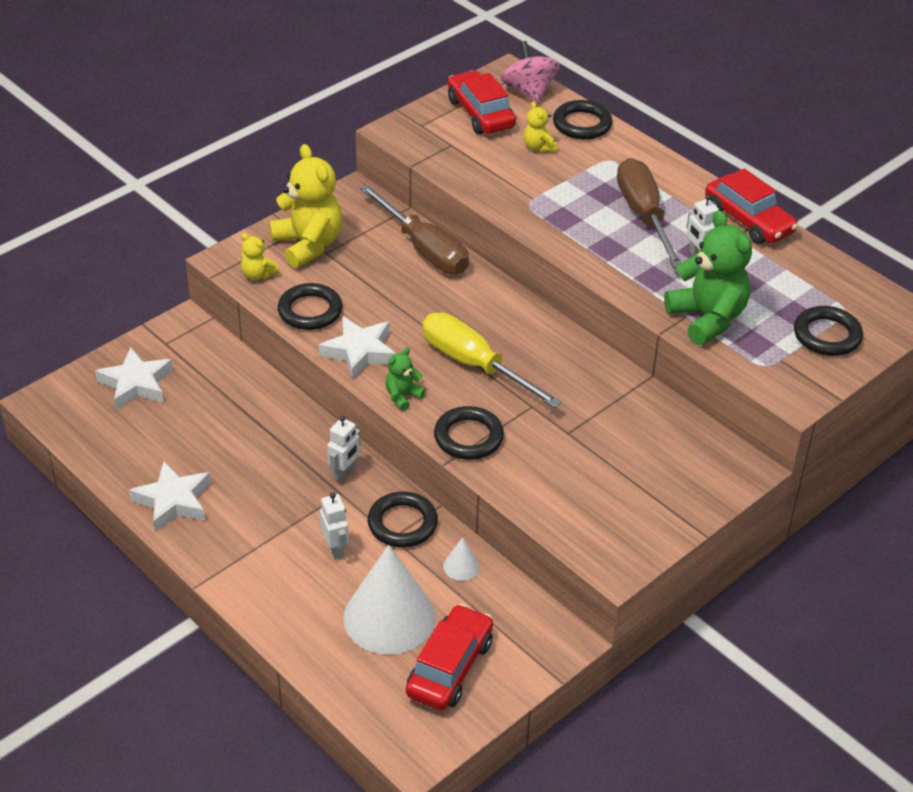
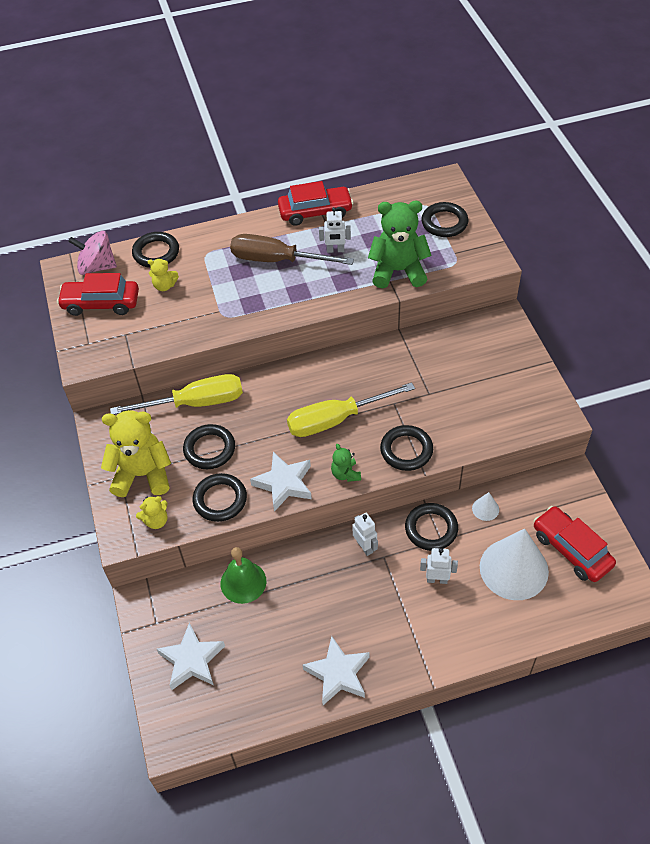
camera: 60 degrees left, 10 degrees up
(246, 390) = (243, 582): none -> green bell
(370, 281) = (209, 449): none -> black ring
(424, 249) = (195, 403): brown screwdriver -> yellow screwdriver

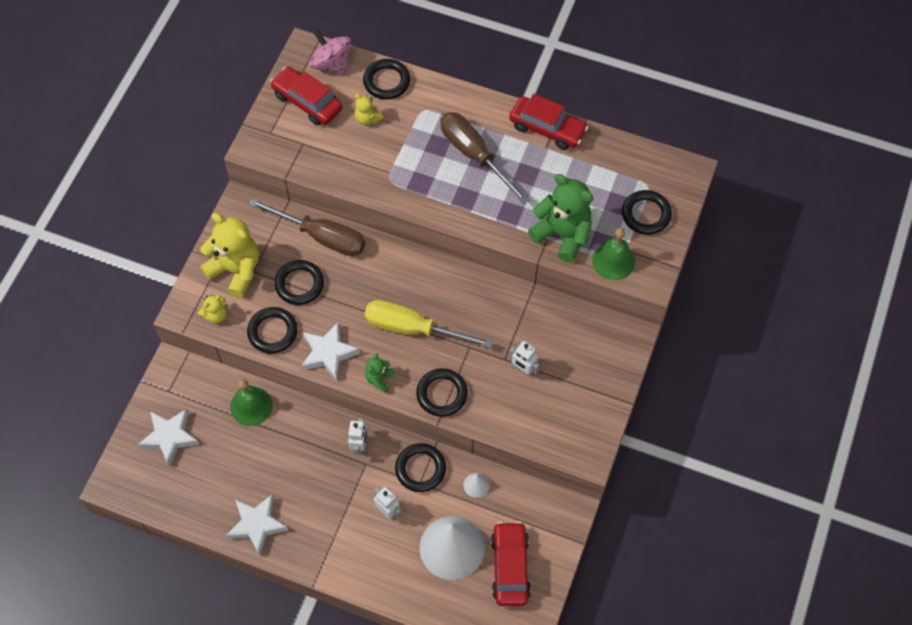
camera: 35 degrees right, 10 degrees up
(156, 521) = (216, 315): yellow teddy bear -> yellow teddy bear turned 45 degrees counterclockwise
(195, 403) = (321, 236): yellow screwdriver -> brown screwdriver
(335, 250) = (529, 178): white robot -> white robot (523, 370)
(453, 265) = (613, 261): none -> green bell

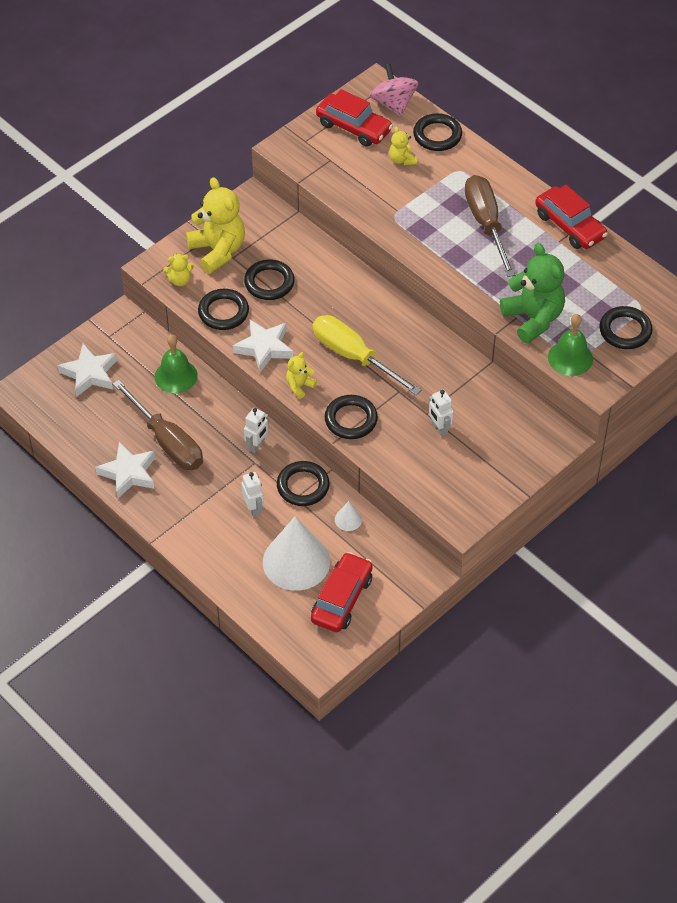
camera: 25 degrees right, 10 degrees down
(307, 102) = (353, 127): red car -> red car turned 150 degrees clockwise
(321, 236) = (311, 251): brown screwdriver -> brown screwdriver (167, 441)
(379, 379) = (299, 386): green teddy bear -> yellow teddy bear

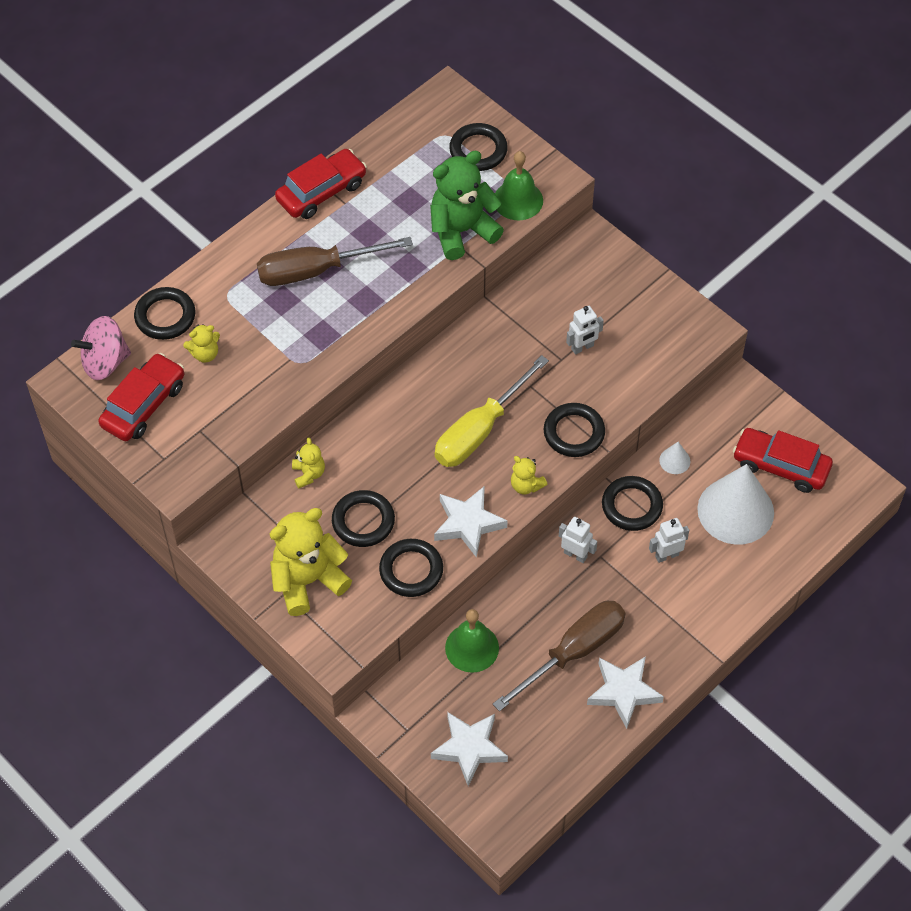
camera: 90 degrees left, 5 degrees up
(180, 280) = (357, 622): yellow teddy bear -> yellow teddy bear (308, 474)

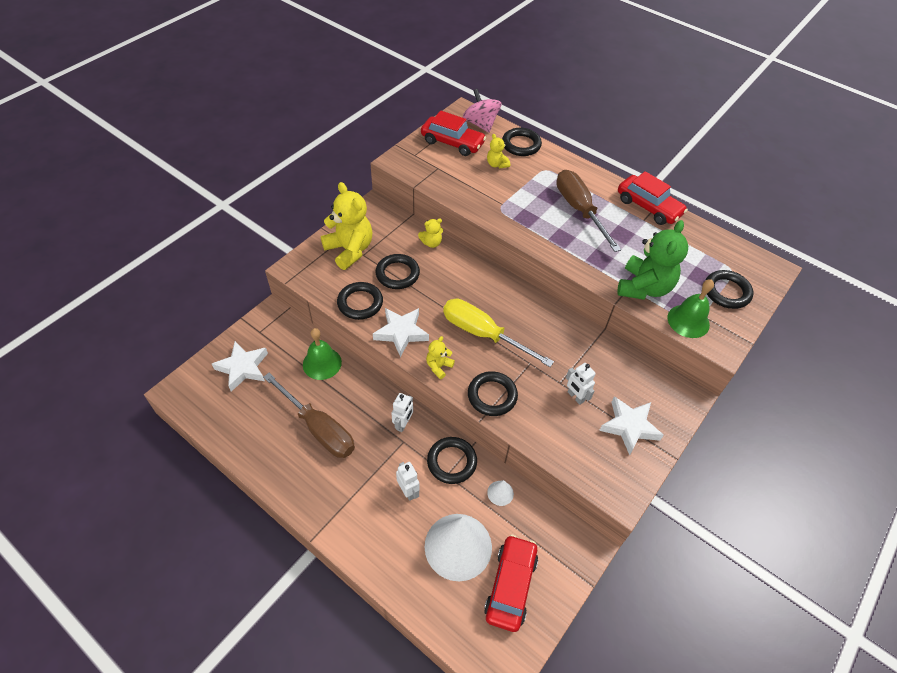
camera: 80 degrees right, 5 degrees down
(462, 231) = (644, 287): green teddy bear -> green teddy bear turned 60 degrees clockwise
(624, 692) = (283, 465): white star -> white star (629, 427)

